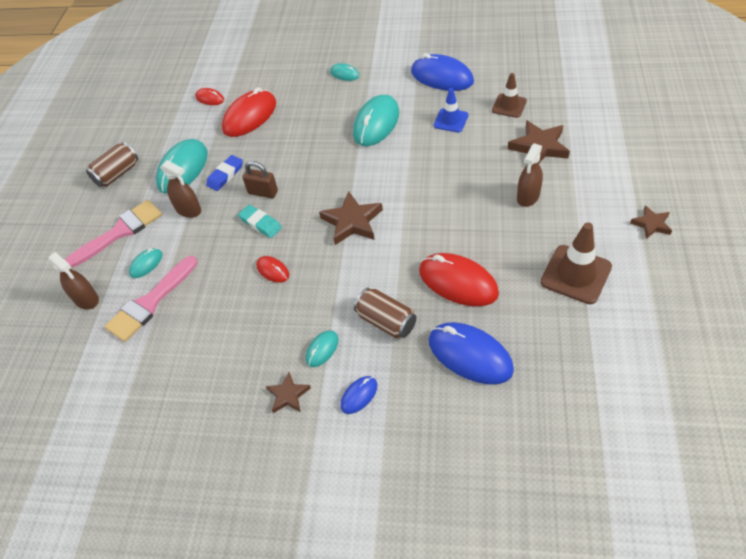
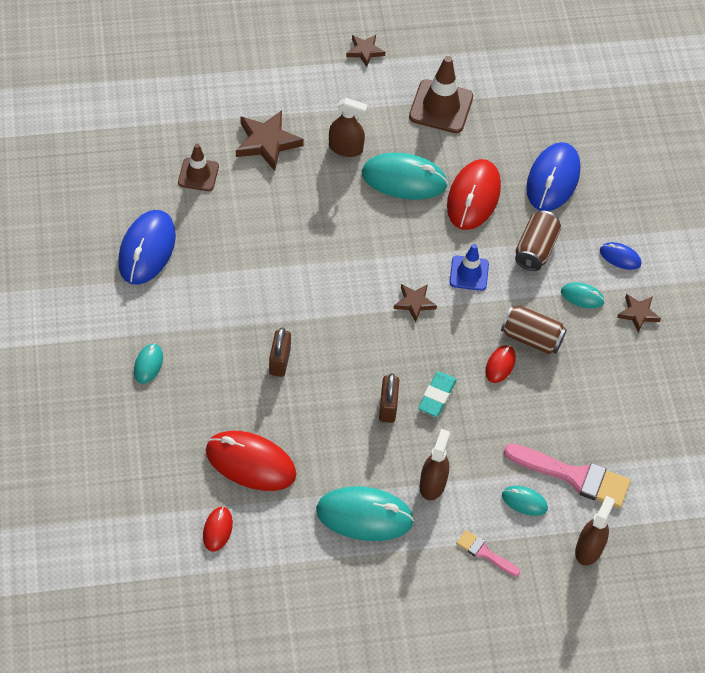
camera: 115 degrees left, 5 degrees up
(117, 174) = (388, 600): brown can -> brown can (531, 338)
(120, 232) = (484, 553): pink brush -> pink brush, size x0.53
(225, 175) = (366, 459): blue eraser -> none
(324, 137) = (279, 361): none -> brown padlock
(352, 222) = (414, 303): brown star -> brown star, size x0.59
(376, 123) = (247, 308): turquoise mouse -> turquoise mouse (404, 179)
(451, 120) = (232, 230): blue traffic cone -> blue traffic cone (469, 273)

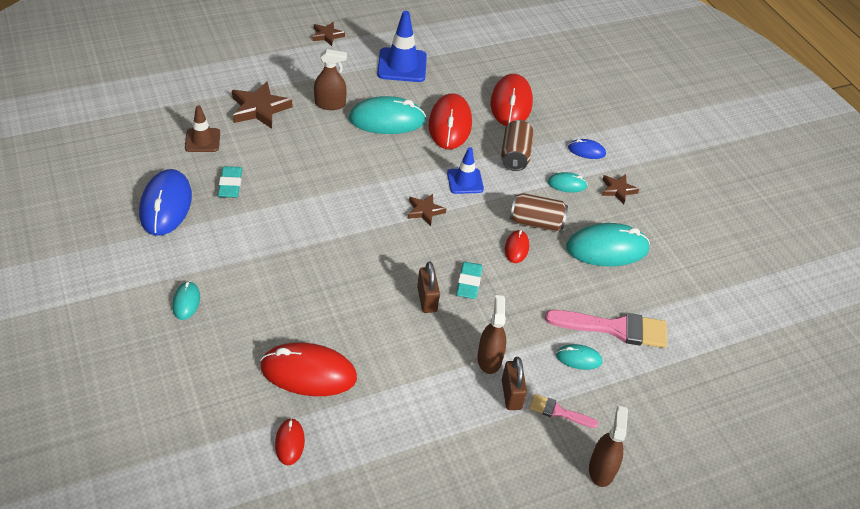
camera: 15 degrees left, 10 degrees down
(217, 235) = (230, 185): none -> turquoise eraser
(279, 361) = (314, 278): brown padlock -> brown padlock (511, 394)
(364, 516) = (433, 400): turquoise mouse -> turquoise mouse (607, 248)
(441, 107) = (402, 65): brown traffic cone -> blue traffic cone
(553, 179) = (511, 103): blue mouse -> red mouse
(589, 549) = (652, 389): brown spray bottle -> brown spray bottle (601, 469)

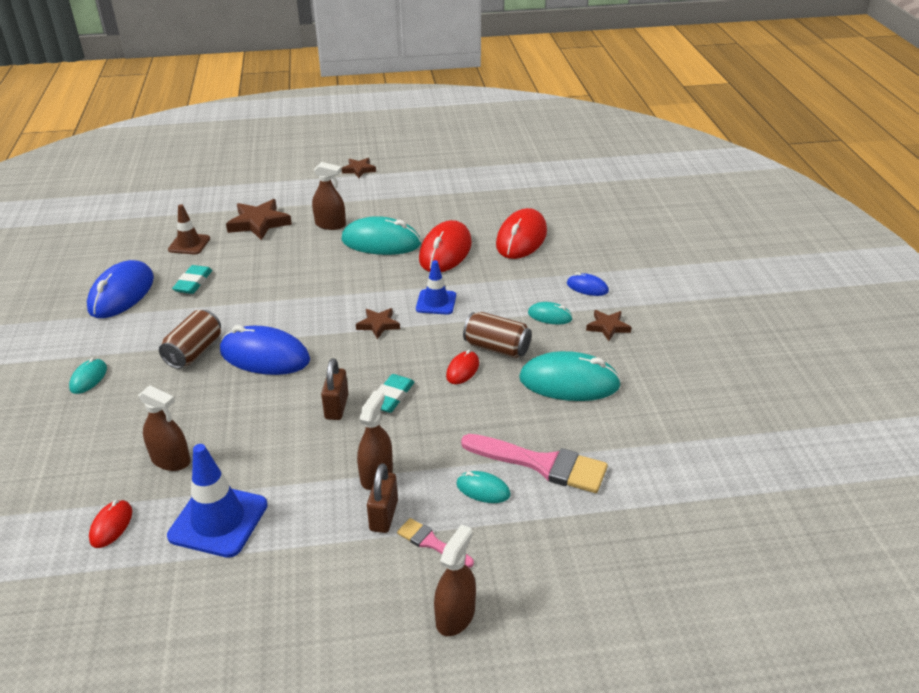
camera: 20 degrees right, 10 degrees down
(308, 373) = (171, 460): red mouse -> brown spray bottle
(339, 257) = (265, 356): none -> blue mouse
(402, 65) = (421, 198): blue traffic cone -> blue traffic cone (218, 520)
(515, 155) = (503, 284): brown can -> brown can (194, 352)

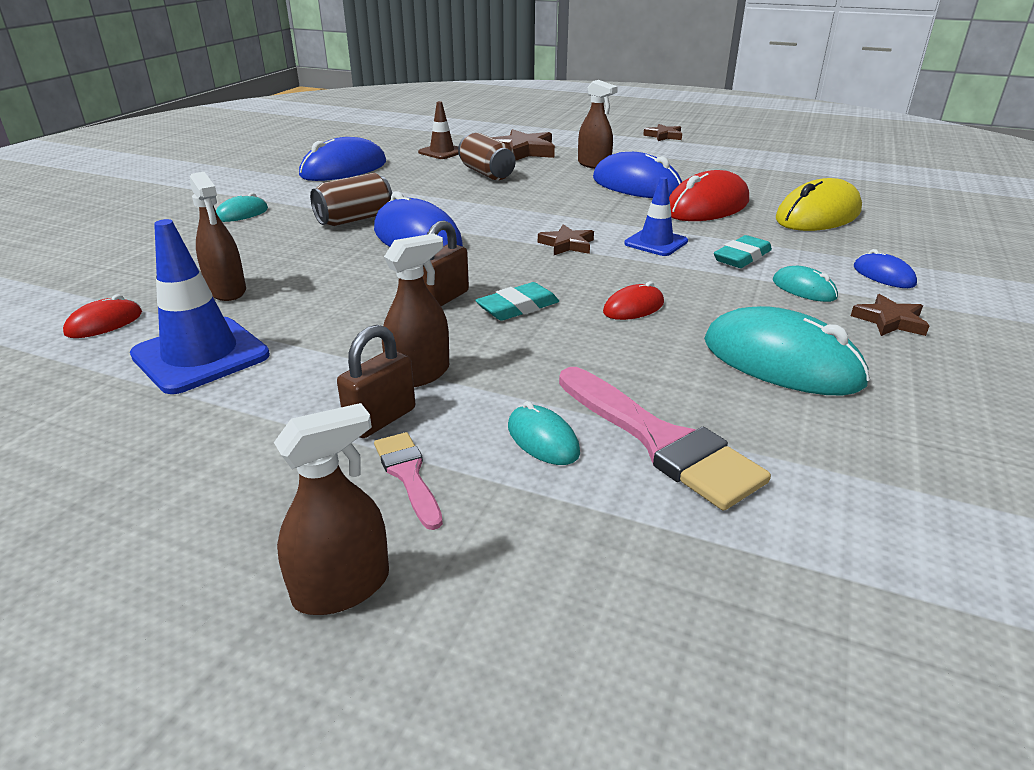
camera: 30 degrees right, 5 degrees down
(193, 283) = (414, 175): turquoise eraser -> turquoise eraser (742, 257)
(381, 242) = (636, 186): turquoise mouse -> blue mouse
(497, 348) = (700, 300): brown can -> brown can (487, 173)
(521, 238) = (818, 215): red mouse -> yellow mouse

